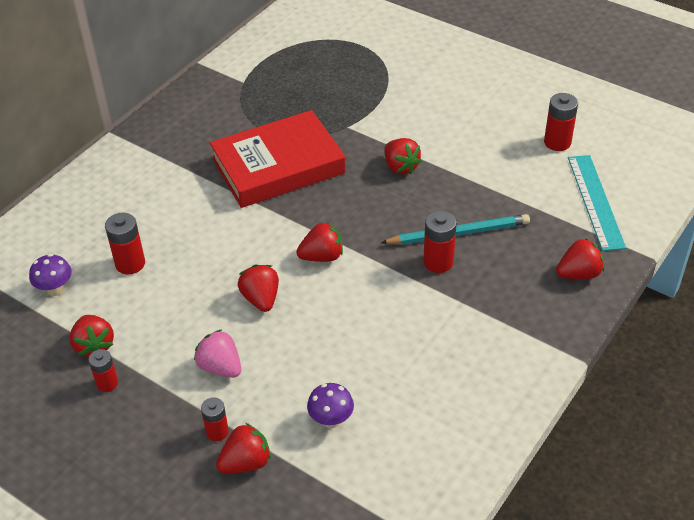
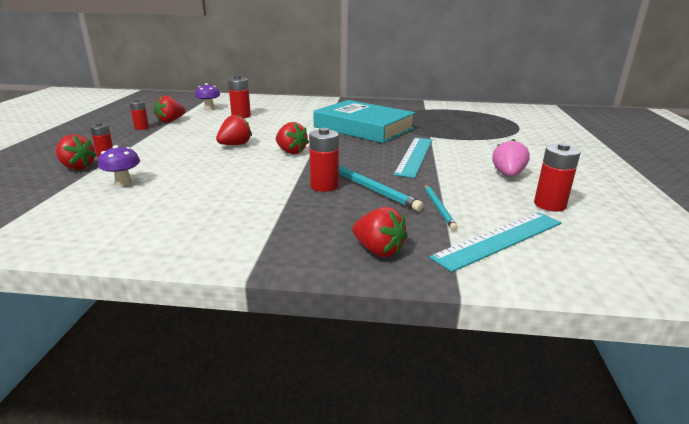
camera: 60 degrees right, 20 degrees down
(220, 367) = (166, 146): pink strawberry -> pink strawberry (508, 175)
(278, 166) = (363, 128): red book -> turquoise book
(400, 167) = (414, 156): red strawberry -> turquoise ruler
(527, 207) = (438, 208): none -> turquoise pencil

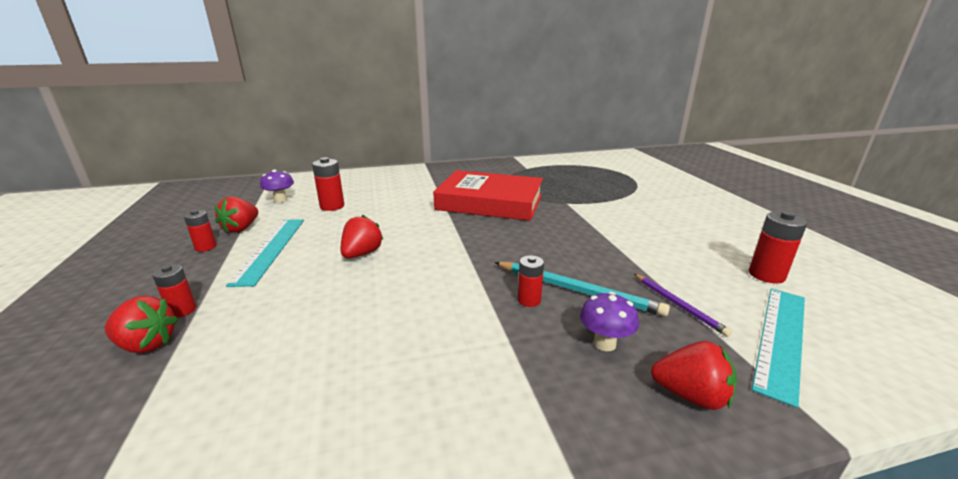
camera: 20 degrees left, 0 degrees up
(123, 183) = (249, 360): purple mushroom -> purple mushroom (604, 343)
(291, 152) = (441, 252): red strawberry -> none
(324, 186) = (529, 300): red battery -> red battery, size x0.66
(363, 128) = (490, 202): turquoise book -> red book
(414, 156) = (579, 233): turquoise ruler -> turquoise ruler (270, 249)
(438, 208) = (678, 305): turquoise pencil -> purple pencil
(508, 175) = (689, 242): pink strawberry -> none

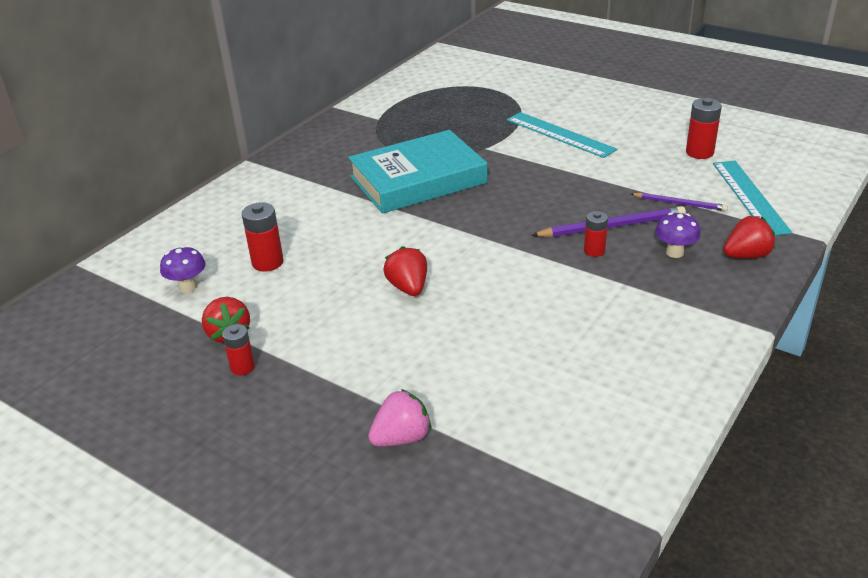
camera: 40 degrees left, 10 degrees up
(147, 344) = (402, 438): red strawberry -> pink strawberry
(182, 310) = (367, 409): red battery -> none
(270, 249) = (314, 331): turquoise ruler -> turquoise ruler (560, 134)
(490, 202) = (418, 180): red book -> turquoise book
(576, 290) = (611, 226): turquoise pencil -> purple pencil

